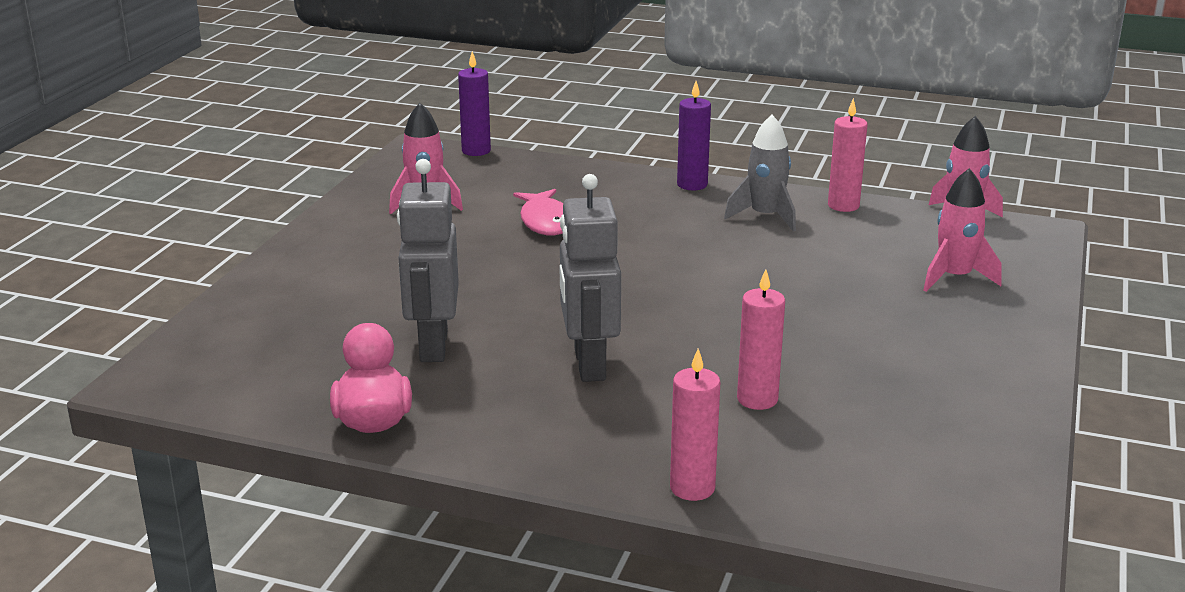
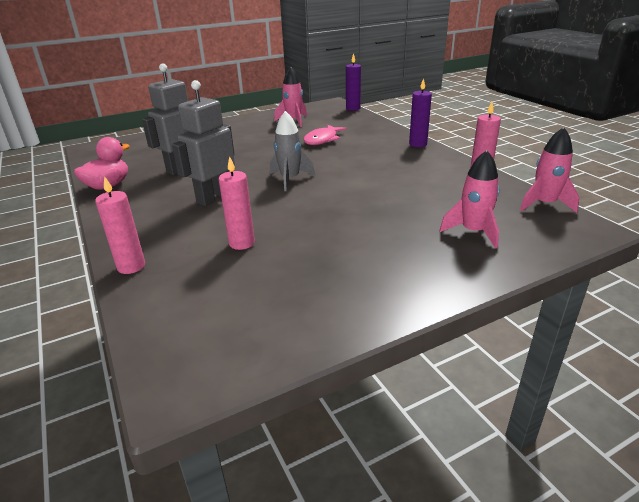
camera: 45 degrees right, 5 degrees up
(765, 216) = (425, 167): grey rocket -> grey rocket (290, 179)

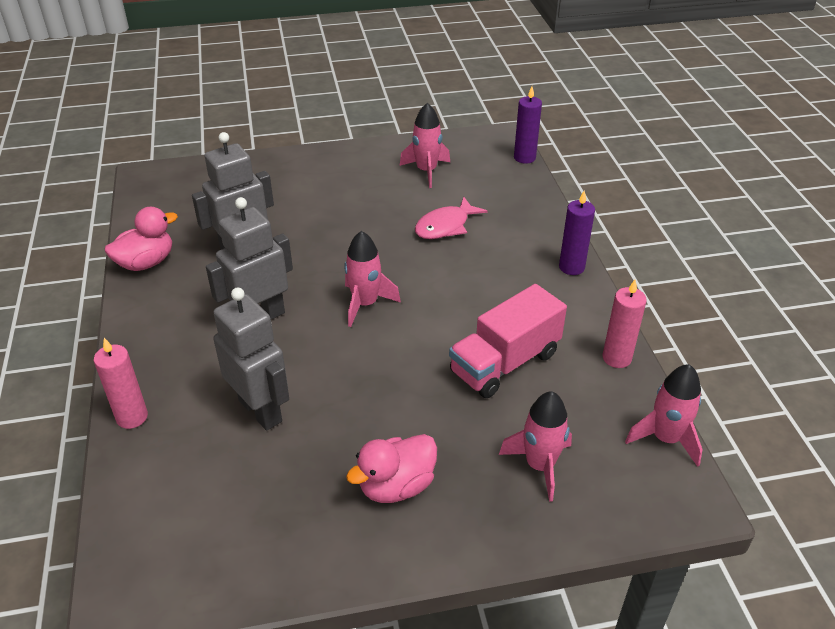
camera: 15 degrees right, 10 degrees up
(241, 243) = (261, 411): pink candle -> grey robot
(290, 179) = (365, 304): grey rocket -> pink rocket
(376, 262) = (396, 486): none -> pink duck
(408, 189) = (505, 363): none -> pink truck

